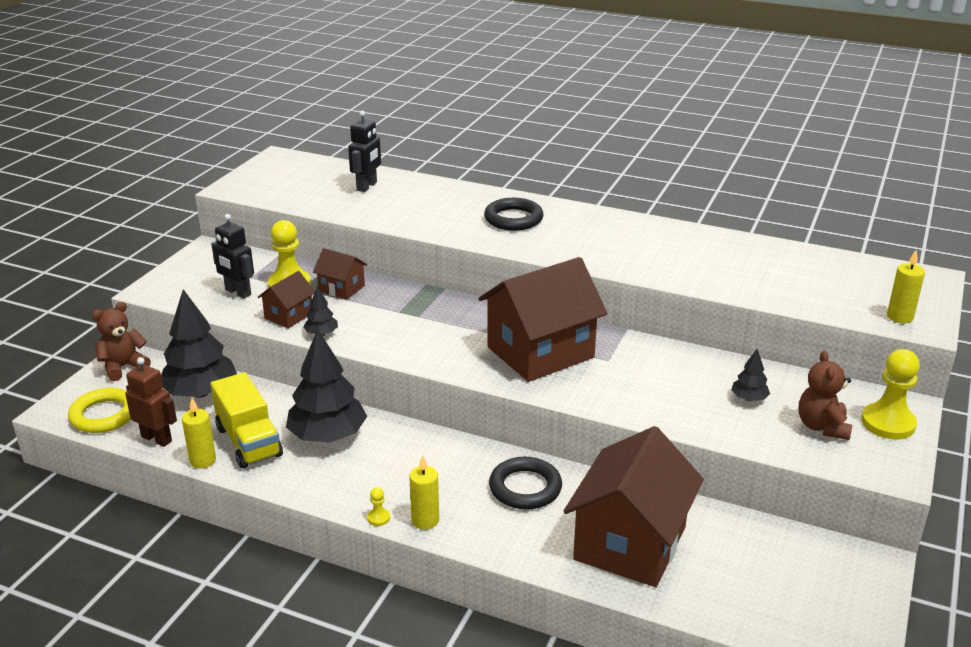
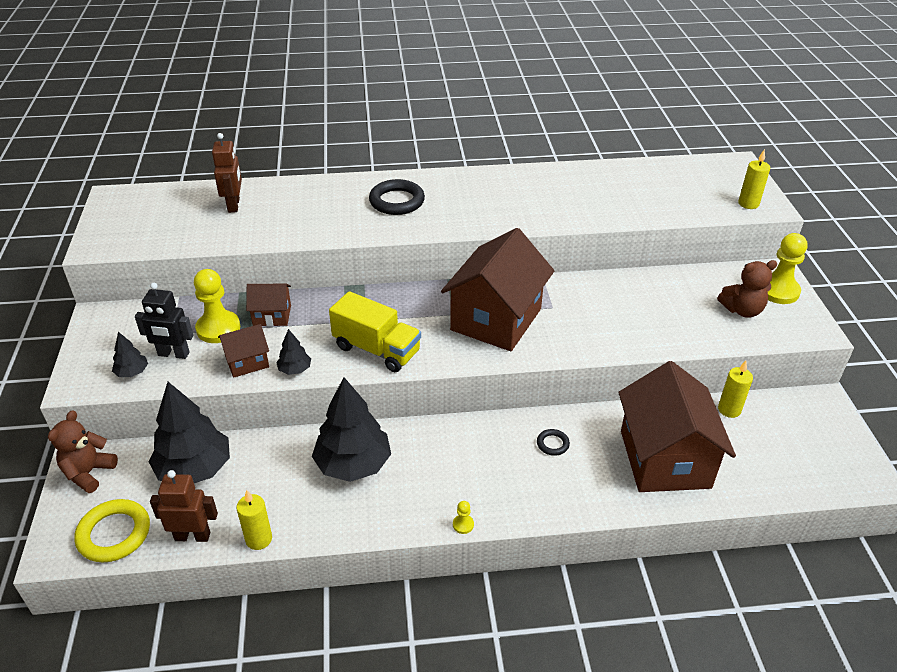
camera: 30 degrees left, 10 degrees up
(249, 442) = (286, 500): yellow truck -> yellow truck (376, 349)
(289, 315) = (247, 362): brown house -> brown house turned 60 degrees clockwise
(367, 186) = (234, 205): black robot -> brown robot
(425, 520) = (502, 509): yellow candle -> yellow candle (729, 409)
(525, 488) = (552, 444): black ring -> black ring, size x0.51
(749, 398) = (677, 304): black tree -> black tree (132, 372)
(822, 427) = (742, 310): brown teddy bear -> brown teddy bear turned 75 degrees counterclockwise

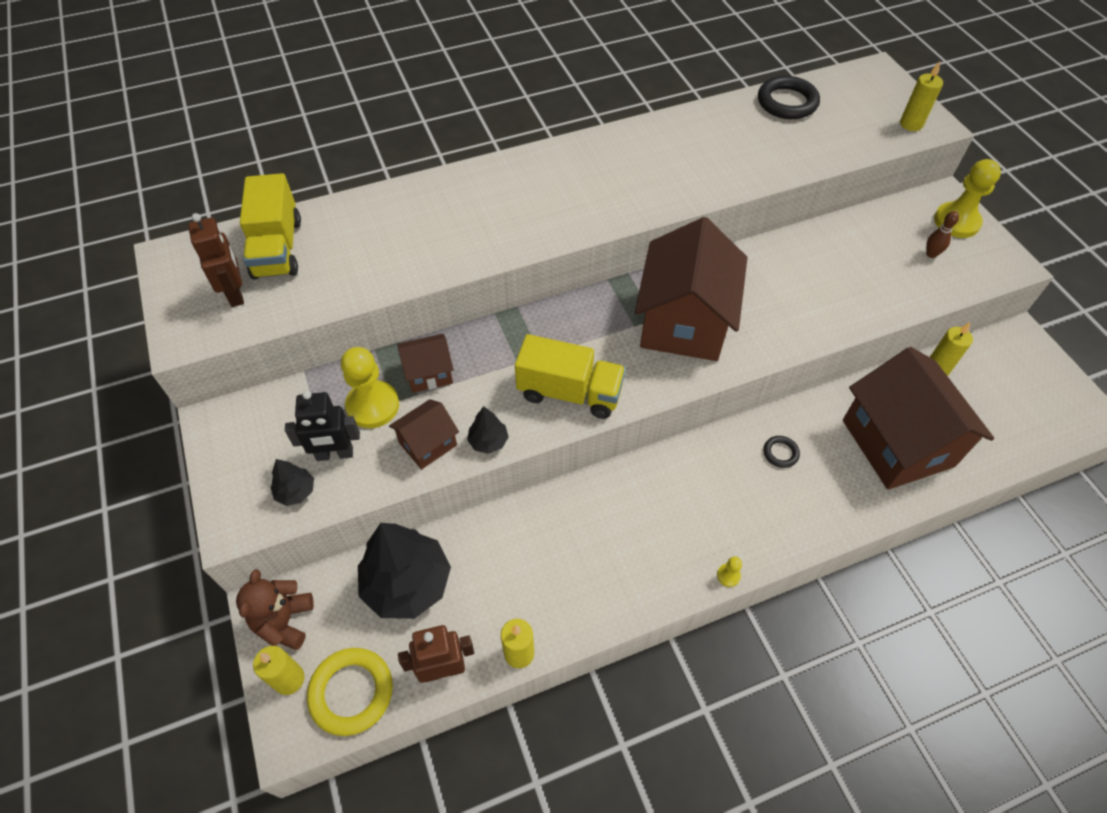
camera: 15 degrees left, 15 degrees up
(72, 513) = (289, 679): none -> yellow candle
(191, 204) = (277, 248): none -> yellow truck
(234, 205) = (333, 239): brown robot -> brown robot (236, 293)
(353, 464) = (582, 531): black tree -> none
(397, 201) = (527, 195): black ring -> black ring (787, 102)
(742, 310) = (931, 254): brown teddy bear -> brown bowling pin

